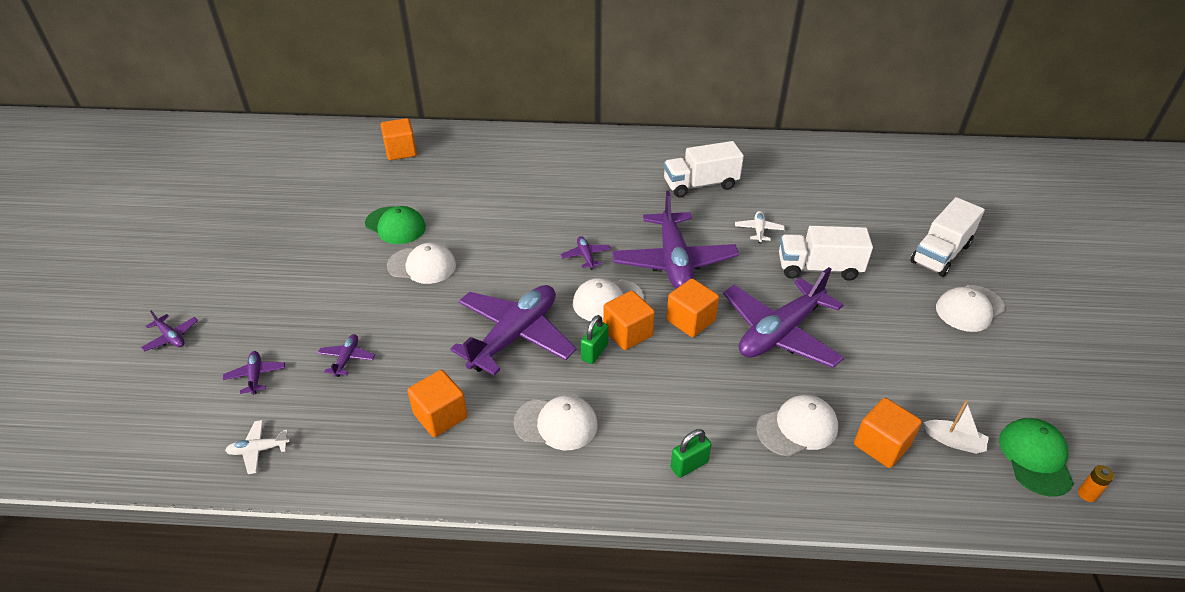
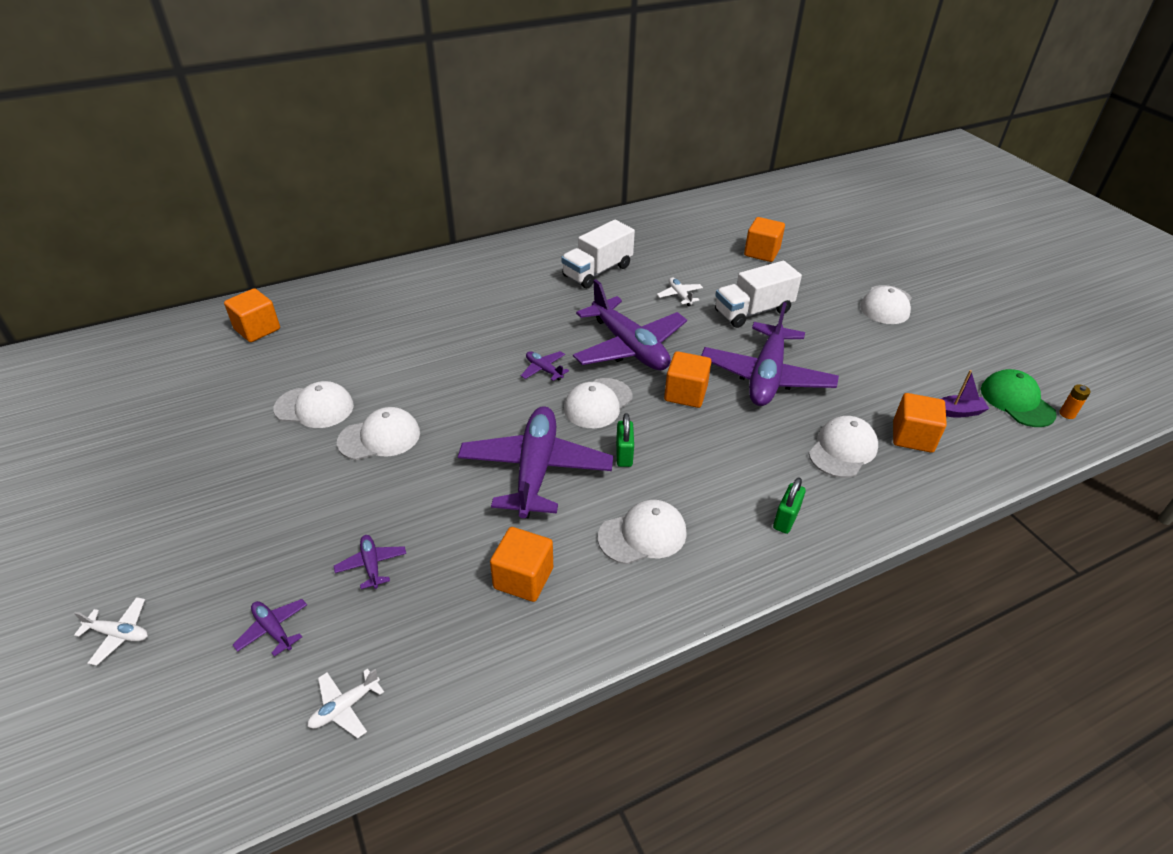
camera: 30 degrees left, 0 degrees up
(171, 337) = (119, 634): purple plane -> white plane
(395, 225) = (314, 407): green cap -> white cap
(627, 333) = (640, 425): orange cube -> orange cube (761, 252)
(940, 254) = (832, 269): white truck -> none
(954, 441) = (957, 412): white boat -> purple boat

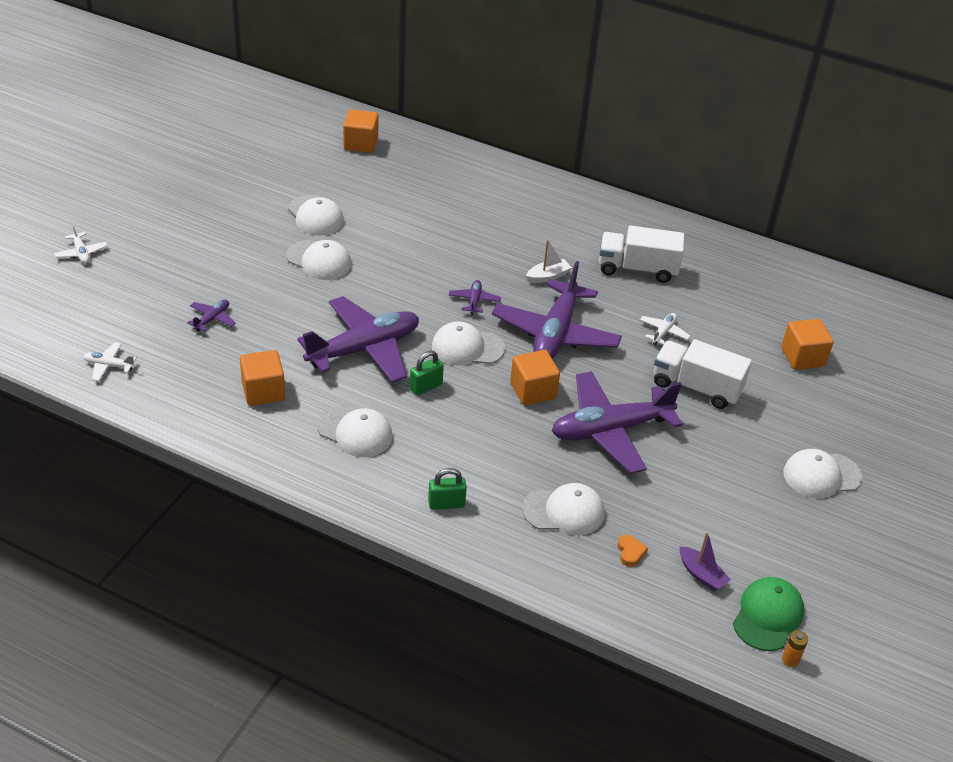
camera: 50 degrees right, 0 degrees up
(273, 629) = (133, 307): purple plane -> none
(557, 316) = (547, 276): none -> white boat
(912, 437) = (630, 552): orange cube -> orange heart

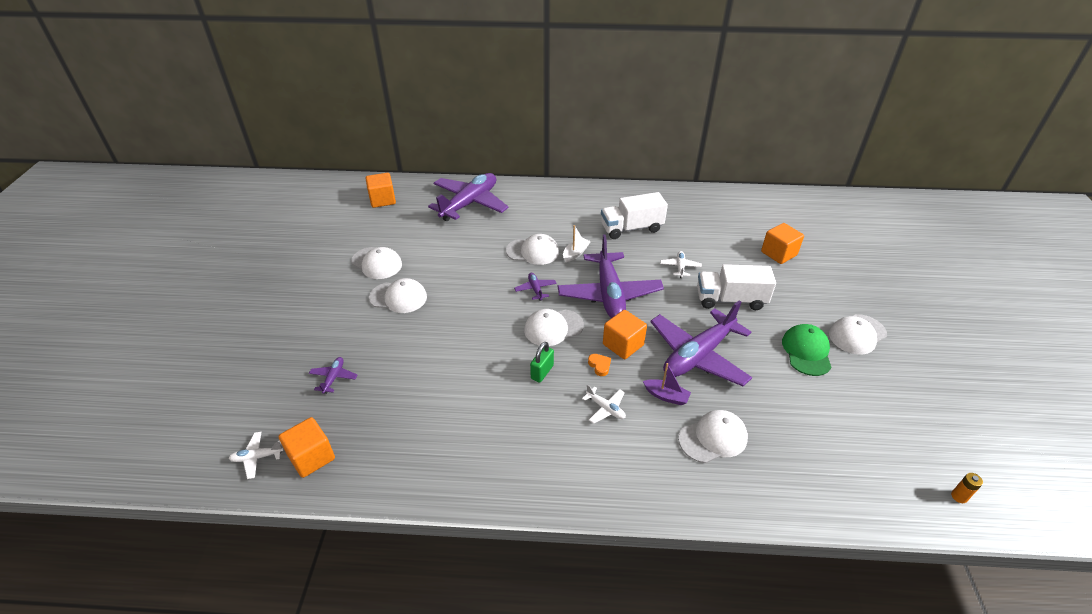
camera: 20 degrees left, 0 degrees up
(81, 253) = (186, 359): white plane -> white plane (605, 408)
(263, 391) = (411, 427): orange cube -> orange cube (311, 457)
(355, 432) = (509, 434): white cap -> white cap (533, 251)
(364, 349) = (475, 358): purple plane -> purple plane (469, 203)
(446, 504) = (621, 471): green padlock -> none
(630, 552) = (784, 453): orange heart -> orange heart (599, 366)
(701, 575) = (845, 450): purple boat -> purple boat (666, 396)
(768, 615) = (914, 464): green cap -> green cap (806, 351)

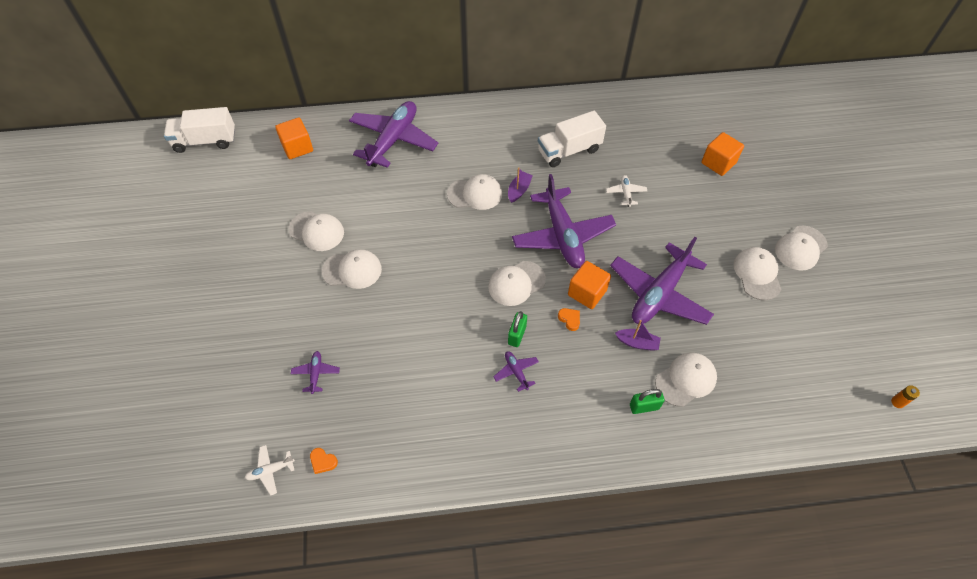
camera: 10 degrees left, 15 degrees up
(311, 457) = (323, 461): orange cube -> orange heart
(535, 289) = (488, 240): purple plane -> purple plane (516, 372)
(575, 253) = (519, 190): white boat -> purple boat
(605, 408) = (584, 365): white plane -> none
(662, 457) = (644, 407): none -> green padlock
(730, 300) = (680, 225): white truck -> white truck (205, 141)
(806, 351) = (757, 274): green cap -> white cap

